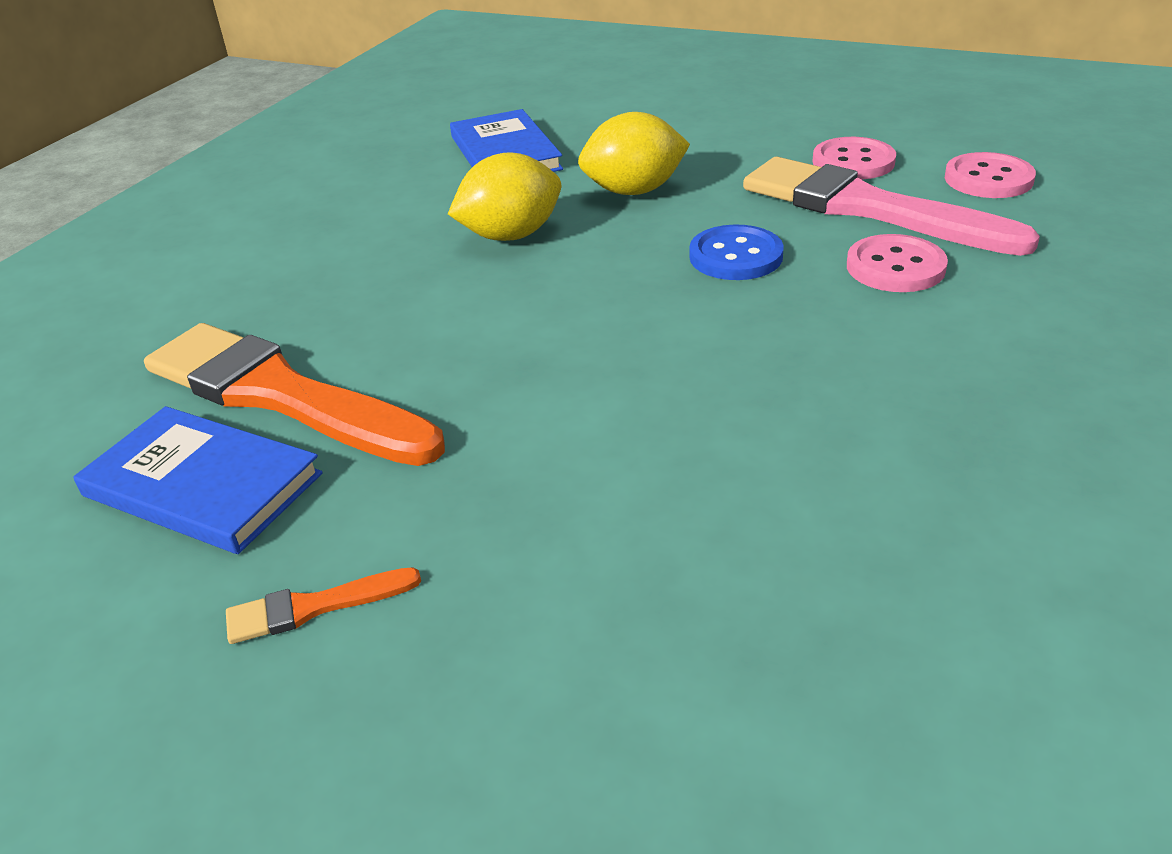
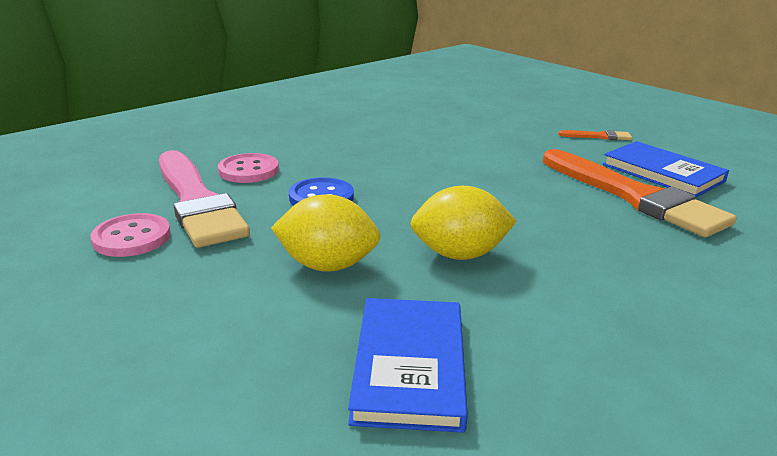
camera: 160 degrees left, 10 degrees down
(988, 179) = (90, 198): pink button -> none

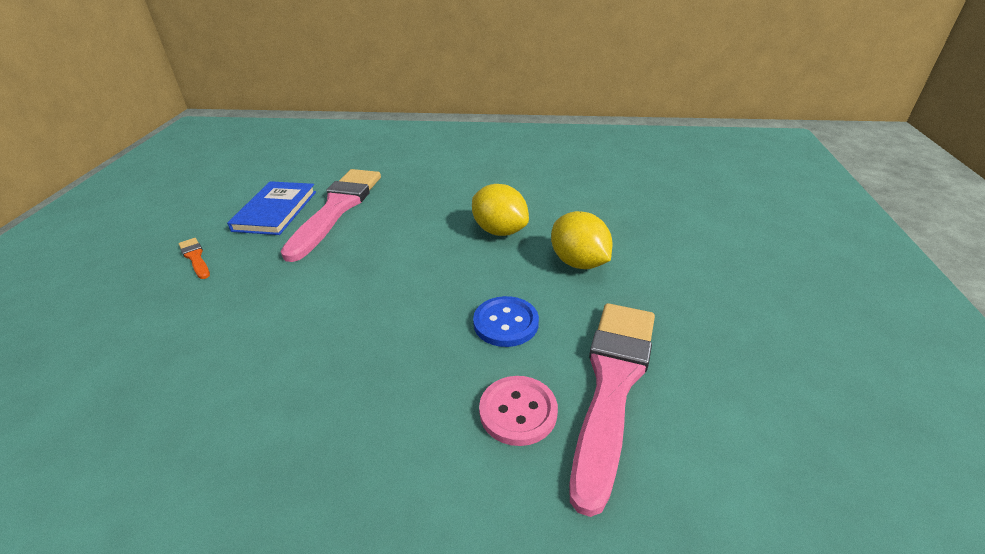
camera: 130 degrees left, 10 degrees up
(132, 238) = (697, 366): pink button -> none
(409, 366) = (603, 204): blue book -> none
(634, 196) = (337, 209): orange brush -> pink brush

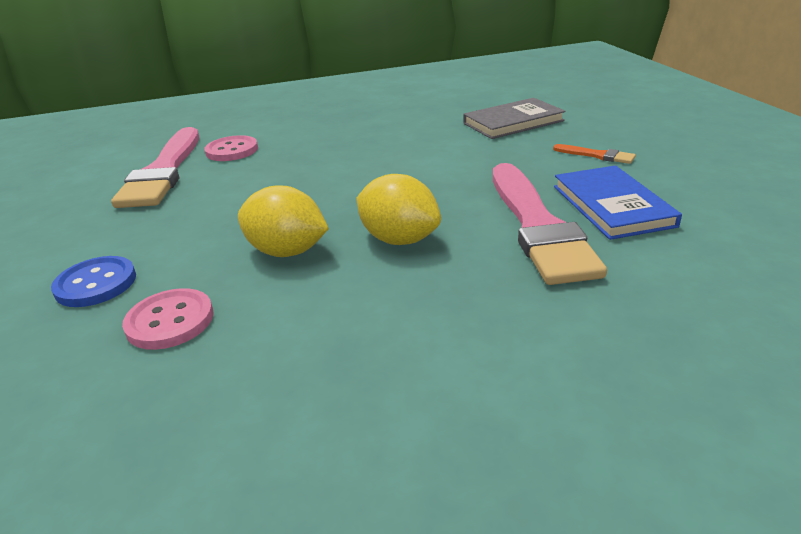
camera: 160 degrees right, 5 degrees down
(156, 341) = (513, 122): none -> grey book
(506, 323) = (252, 181): blue button -> blue button (96, 284)
(576, 205) = (170, 321): none -> pink button
(579, 262) = (178, 240): yellow lemon -> yellow lemon (399, 239)

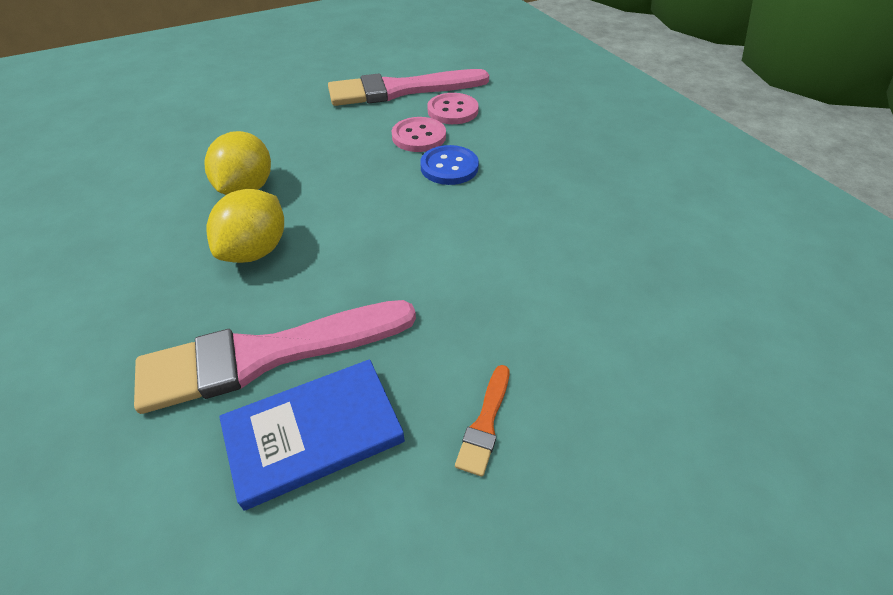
camera: 75 degrees right, 15 degrees up
(96, 284) = (219, 118): blue button -> blue button (449, 167)
(170, 321) = (163, 161): pink button -> pink button (419, 136)
(513, 122) = (600, 317): grey book -> none

